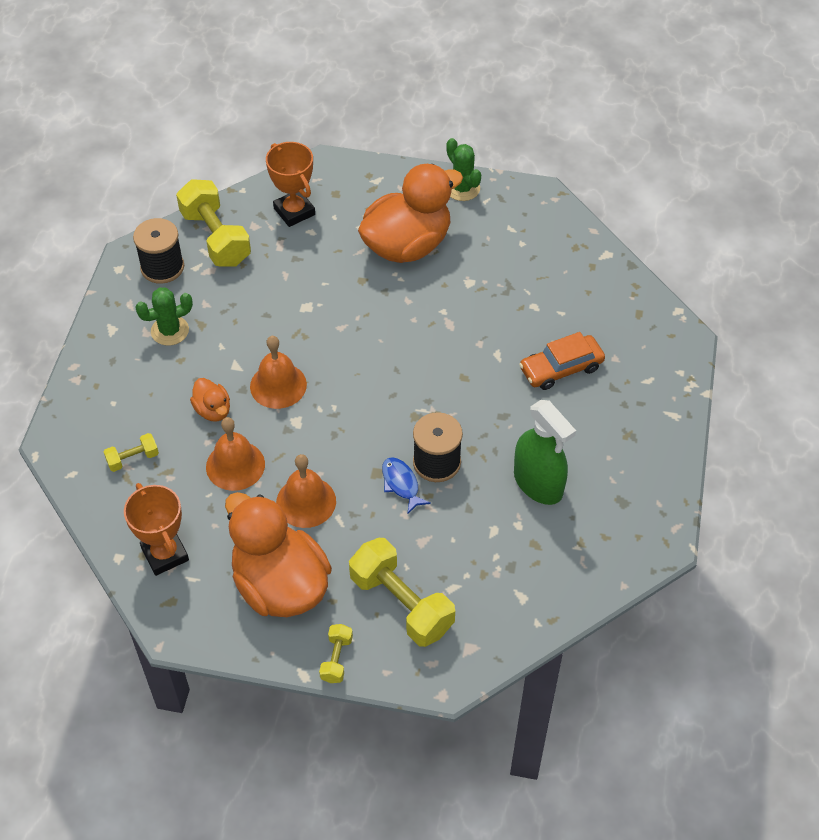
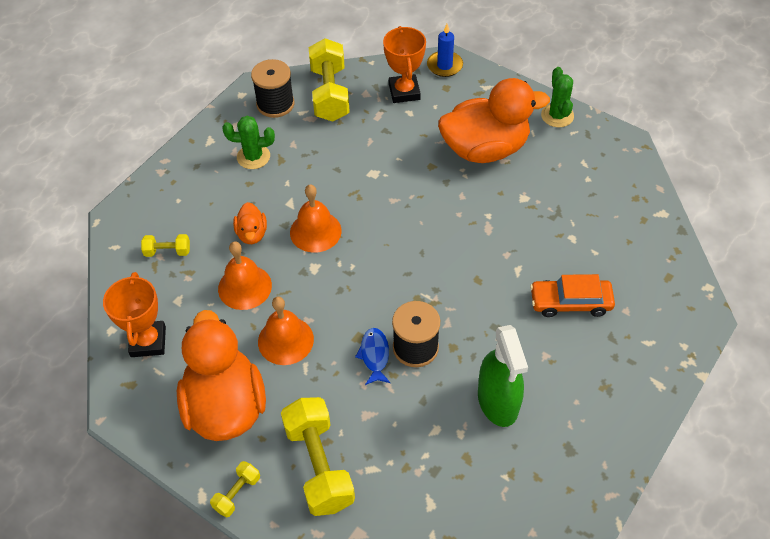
camera: 25 degrees right, 0 degrees up
(322, 170) = (444, 66): none -> blue candle

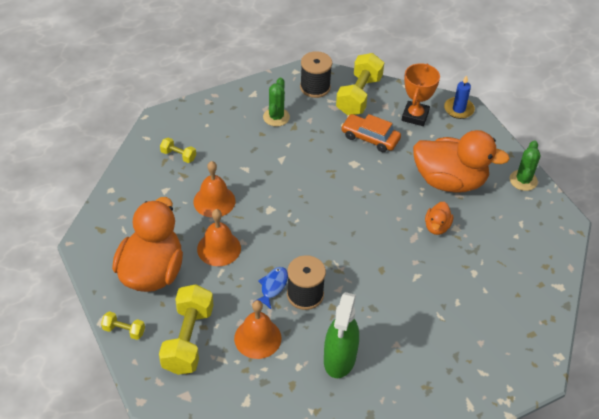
camera: 25 degrees right, 5 degrees down
(148, 341) = (129, 208): orange trophy -> none
(237, 493) = (124, 330): yellow dumbbell -> yellow dumbbell turned 45 degrees clockwise
(252, 234) = (242, 168): orange duck -> orange duck (437, 227)
(253, 157) = (276, 117): green cactus -> green cactus turned 75 degrees clockwise
(315, 231) = (286, 185): orange bell -> orange bell (257, 338)
(570, 302) = (441, 317): orange car -> orange car (370, 138)

